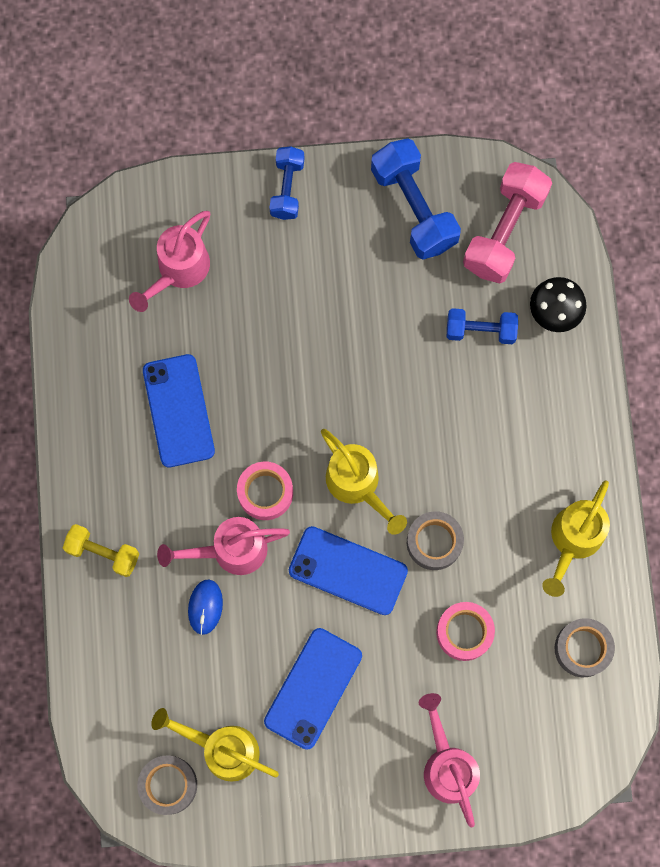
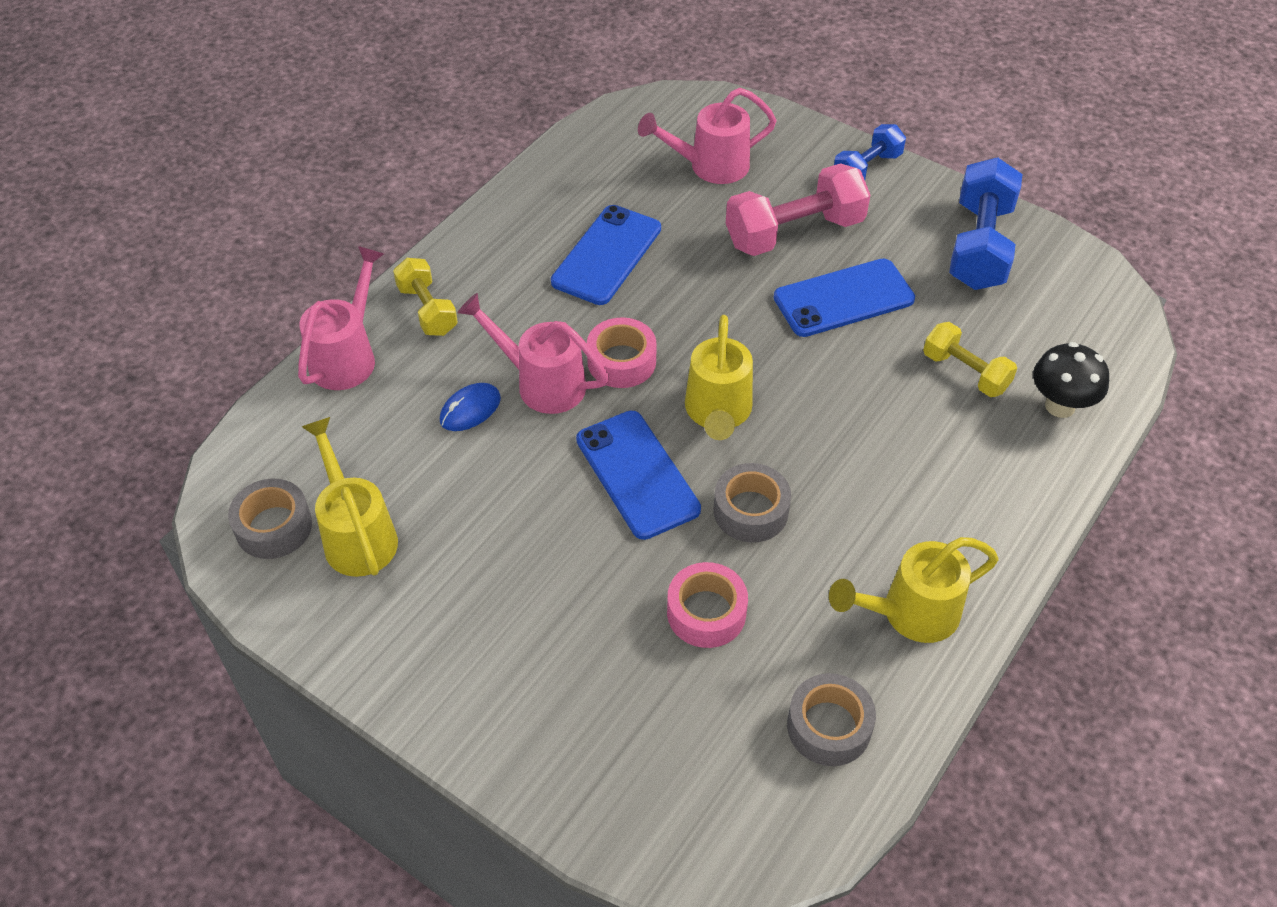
camera: 40 degrees right, 25 degrees down
(313, 688) = (499, 548): blue phone -> blue phone (844, 298)
(447, 766) = (564, 727): pink watering can -> pink watering can (347, 356)
(480, 330) = (965, 372): blue dumbbell -> yellow dumbbell
(504, 231) = (1061, 313): pink dumbbell -> pink dumbbell (794, 232)

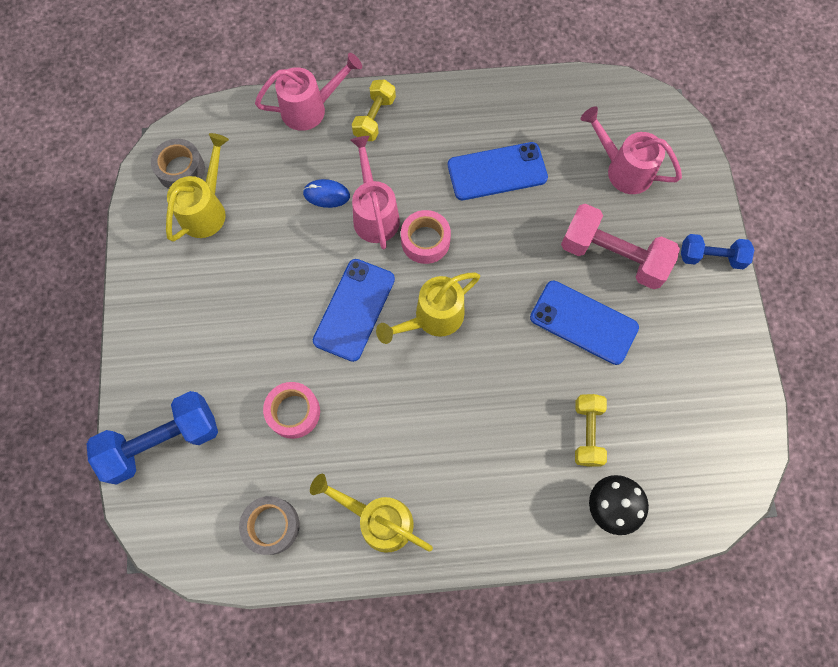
camera: 50 degrees right, 20 degrees up
(750, 511) = (379, 386): grey tape -> none
(979, 246) = (706, 371): blue dumbbell -> blue dumbbell (162, 442)

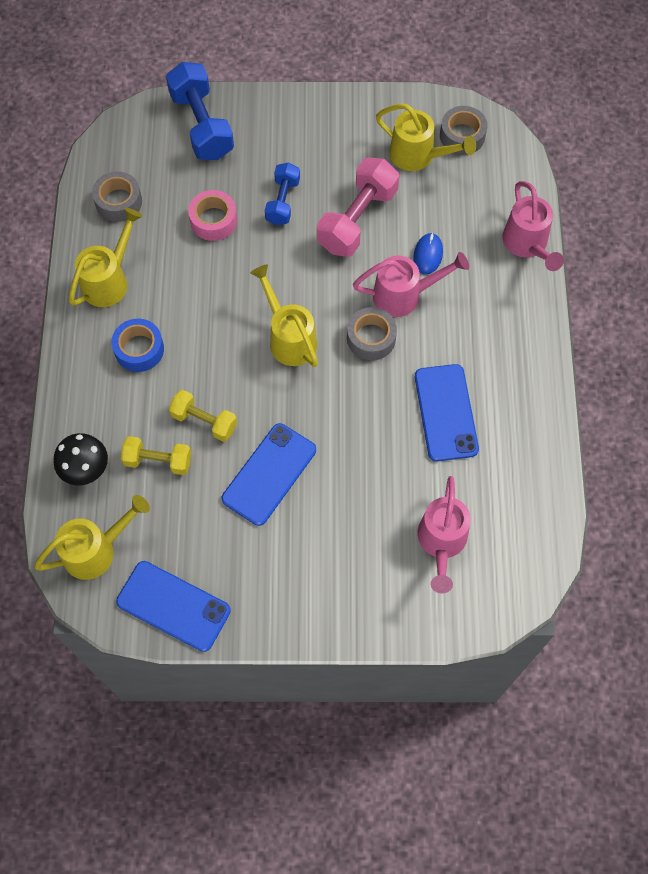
camera: 95 degrees right, 5 degrees down
(354, 309) = (305, 272): blue phone -> blue phone (173, 606)
(374, 118) = (514, 302): yellow dumbbell -> yellow dumbbell (204, 421)
(425, 241) = (371, 338): pink tape -> grey tape
(462, 472) = (139, 349): none -> blue tape
(612, 256) = (339, 514): pink dumbbell -> pink dumbbell (357, 219)
(623, 170) = (441, 542): pink watering can -> pink watering can turned 150 degrees clockwise
(693, 482) = (96, 550): none -> yellow watering can
(711, 257) = (329, 616): blue dumbbell -> blue dumbbell (283, 201)

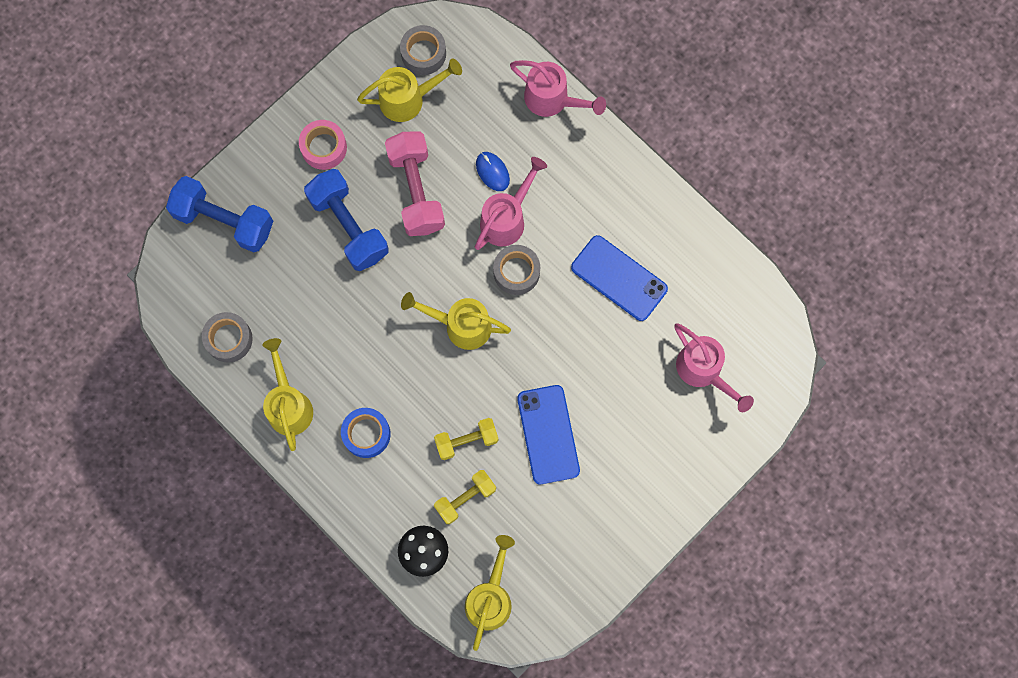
camera: 45 degrees left, 10 degrees up
(173, 606) = (579, 582): blue phone -> none
(213, 220) = (314, 288): pink tape -> pink tape (324, 147)
(283, 201) = (348, 226): blue dumbbell -> blue dumbbell, size x1.67

